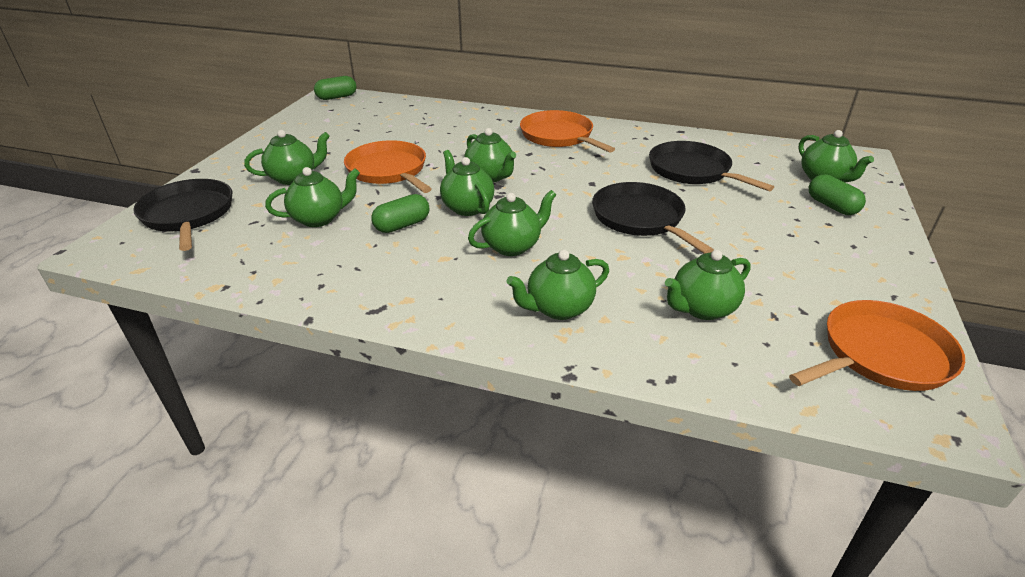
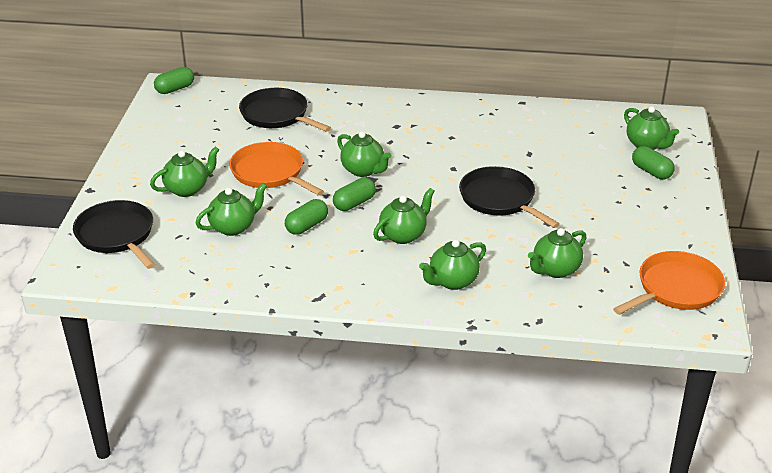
camera: 10 degrees left, 0 degrees up
(467, 207) = (354, 203): green teapot -> green capsule
(559, 136) = (412, 119): orange pan -> none
(692, 171) = (537, 147): black pan -> black pan (277, 115)

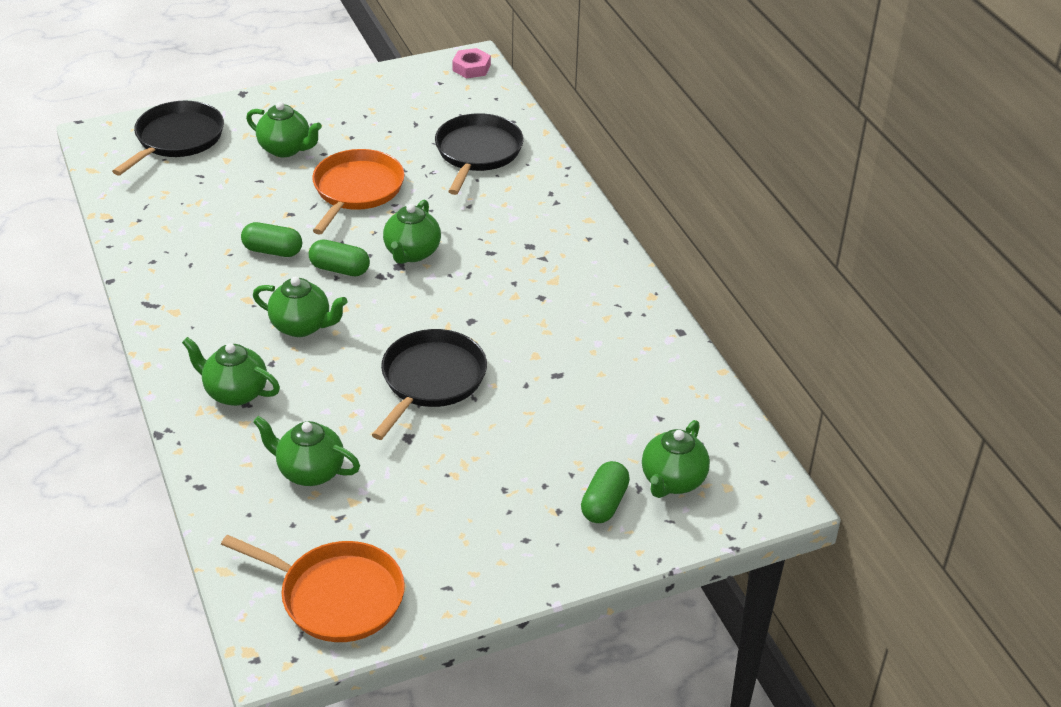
camera: 60 degrees right, 5 degrees up
(175, 89) = (471, 68): green capsule -> pink nut
(233, 227) = (238, 203): green teapot -> none

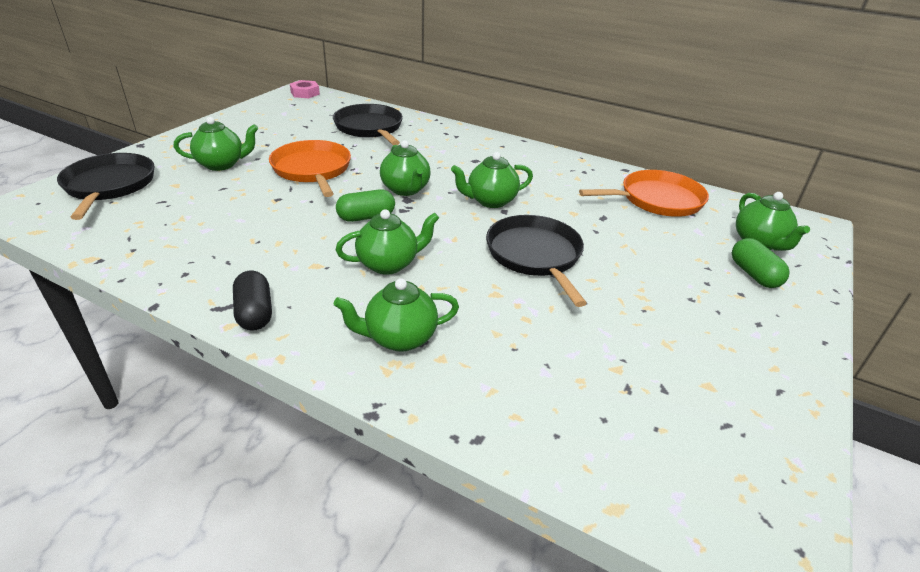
camera: 40 degrees left, 5 degrees down
(165, 320) = (255, 313): none -> black capsule
(273, 251) = (294, 226): green capsule -> none
(310, 471) = (551, 365): green teapot -> green teapot (491, 201)
(336, 596) = (731, 458): orange pan -> orange pan (657, 200)

